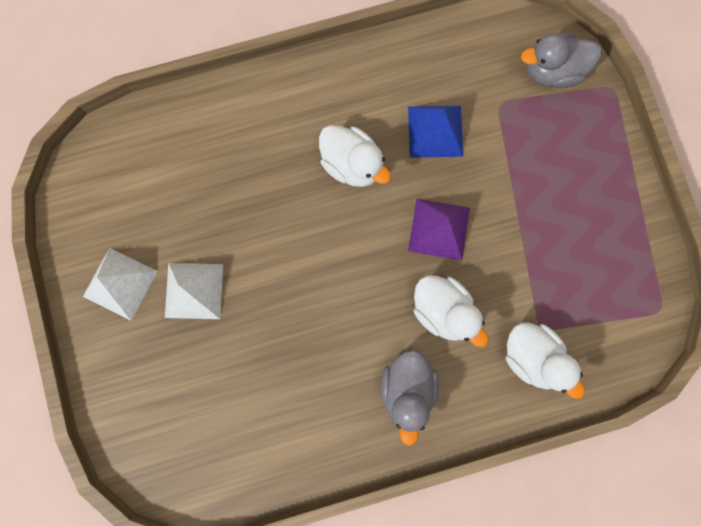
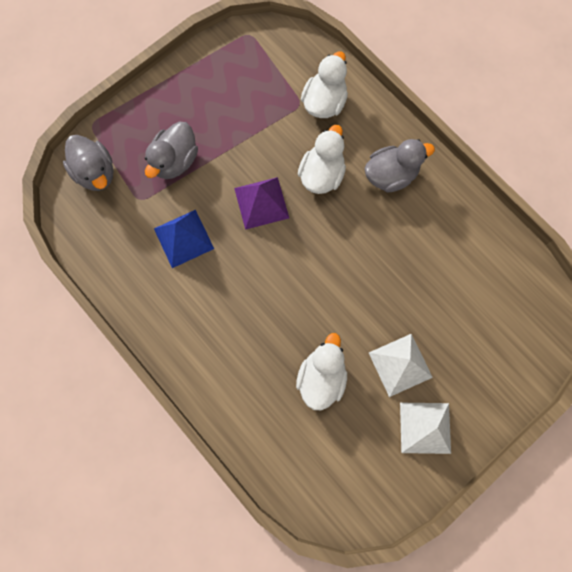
camera: 115 degrees left, 5 degrees down
(352, 164) = (240, 289): white duck -> white duck (321, 377)
(530, 158) = (175, 161): none -> grey duck

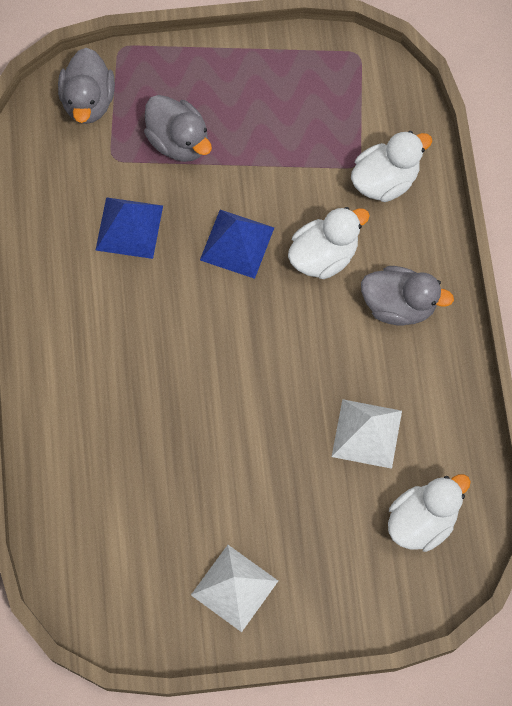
camera: 35 degrees right, 5 degrees down
(175, 161) = (179, 141): grey duck -> grey duck turned 105 degrees counterclockwise
(261, 203) = (237, 243): purple pyramid -> blue pyramid
(321, 377) = (165, 463): white duck -> white duck (422, 520)
(400, 365) = (257, 507): white pyramid -> white pyramid (366, 433)

